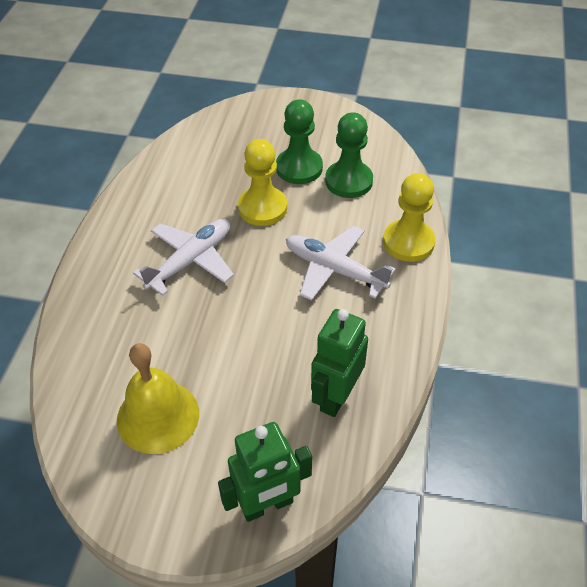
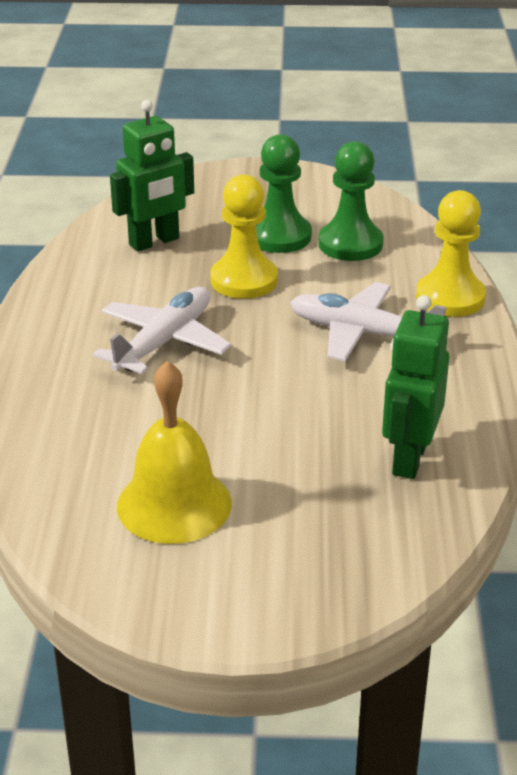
camera: 10 degrees left, 15 degrees down
(267, 505) = (355, 577): green robot -> green robot (154, 242)

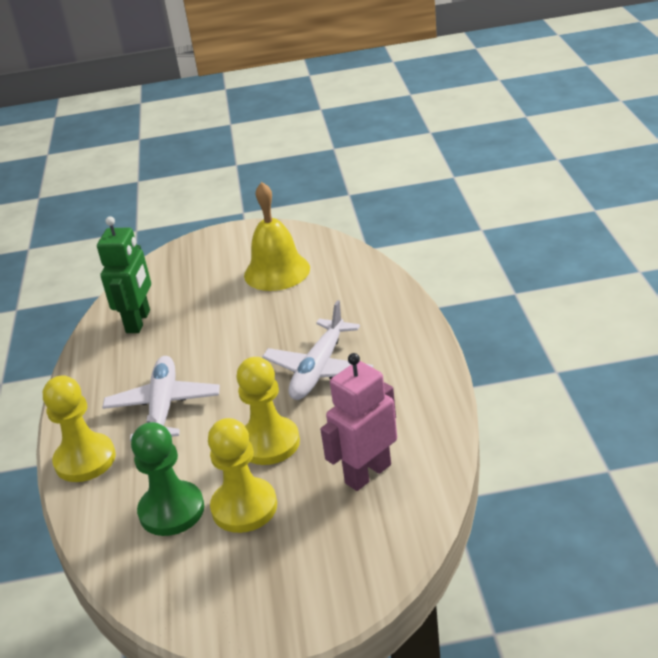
camera: 175 degrees right, 0 degrees up
(154, 242) = (367, 473): green robot -> pink robot
(279, 236) = (244, 507): green pawn -> yellow pawn
(363, 333) = (163, 408): white plane -> white plane turned 105 degrees counterclockwise

